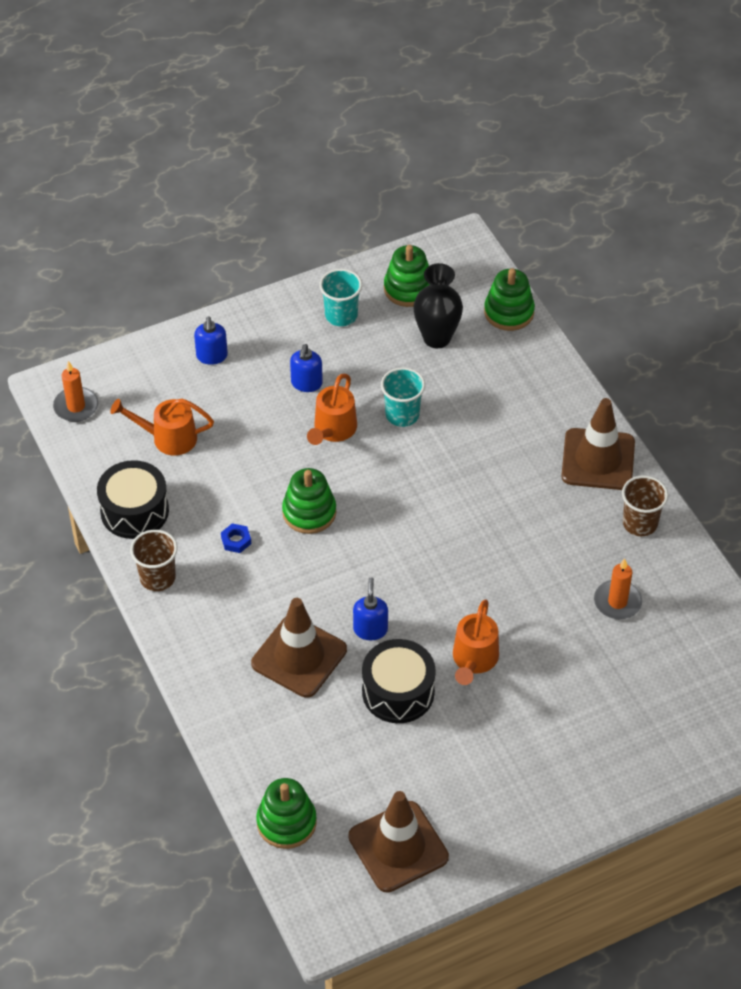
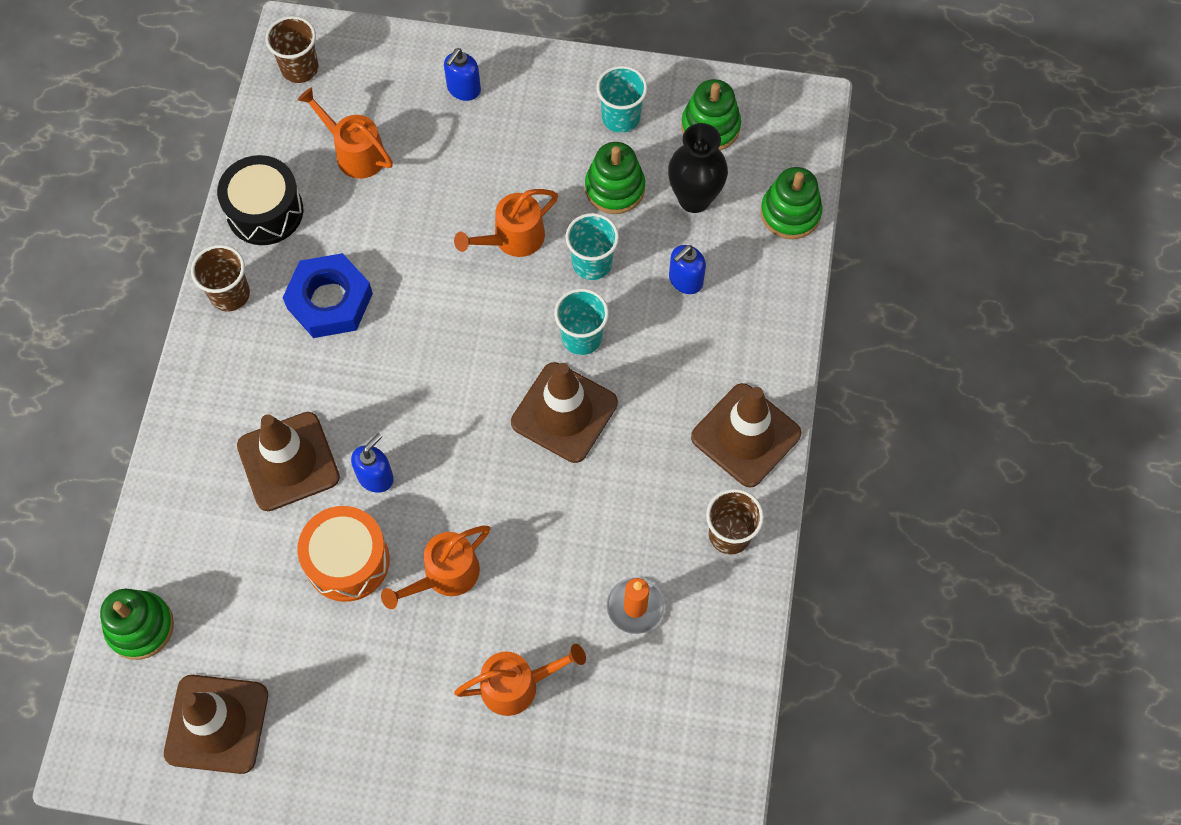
camera: 35 degrees right, 15 degrees up
(76, 406) = (300, 68): orange candle -> brown cup
(236, 540) = (329, 301): blue nut -> blue nut, size x2.41
(306, 383) = (528, 172): blue soap dispenser -> blue soap dispenser (685, 280)
(309, 512) = (419, 314): green stacking toy -> green stacking toy (614, 188)
(398, 692) = (347, 561): black drum -> orange drum
(436, 463) = (581, 337): none -> turquoise cup
(465, 515) = (564, 412): none -> brown traffic cone
(582, 694) = (518, 685): none -> orange watering can

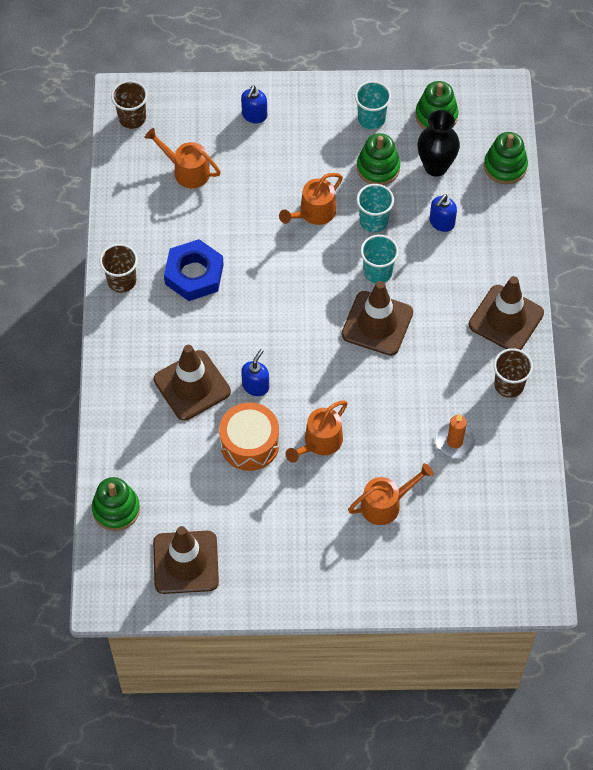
camera: 10 degrees left, 5 degrees down
(265, 211) = (132, 220): black drum -> none

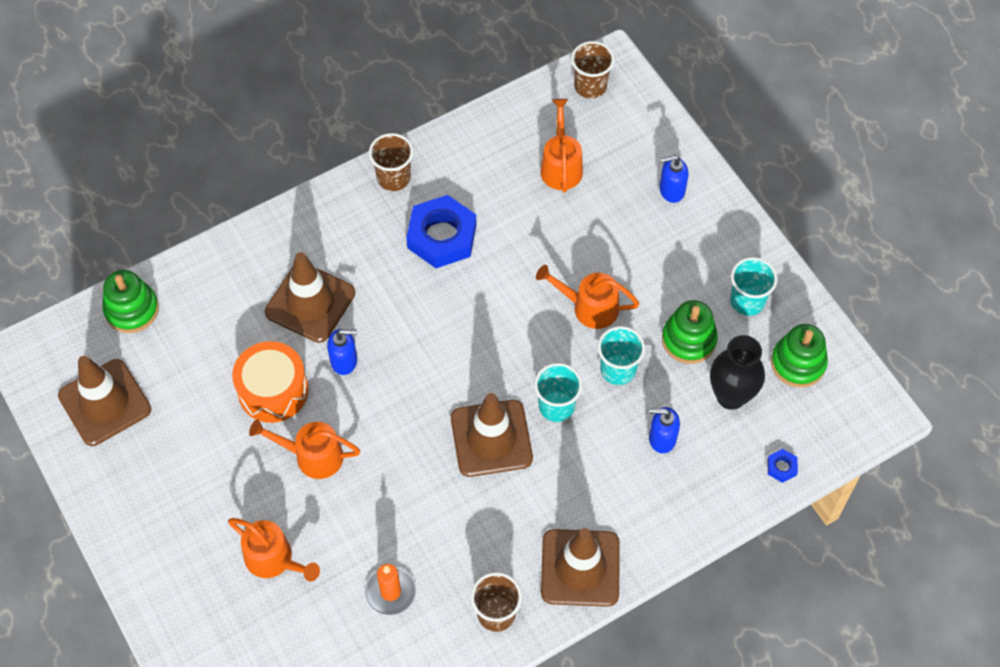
camera: 60 degrees right, 0 degrees up
(505, 166) = (781, 467): green stacking toy -> blue nut

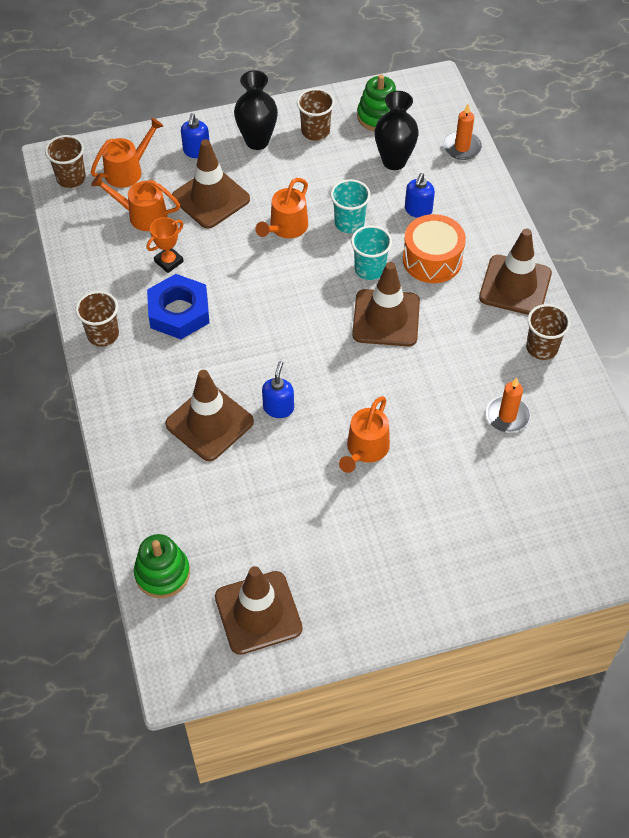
camera: 75 degrees left, 5 degrees down
(273, 390) = (290, 468): orange drum -> orange drum (432, 259)
(274, 560) = (458, 496): orange watering can -> orange watering can (128, 170)
(506, 208) = (169, 261): none -> orange trophy
(607, 223) = (211, 198): none -> brown traffic cone
(689, 340) = (337, 173): green stacking toy -> none
(709, 245) = (257, 141): none -> black vase
(747, 301) = (315, 131): turquoise cup -> brown cup
(781, 467) = (462, 147): blue nut -> orange candle

